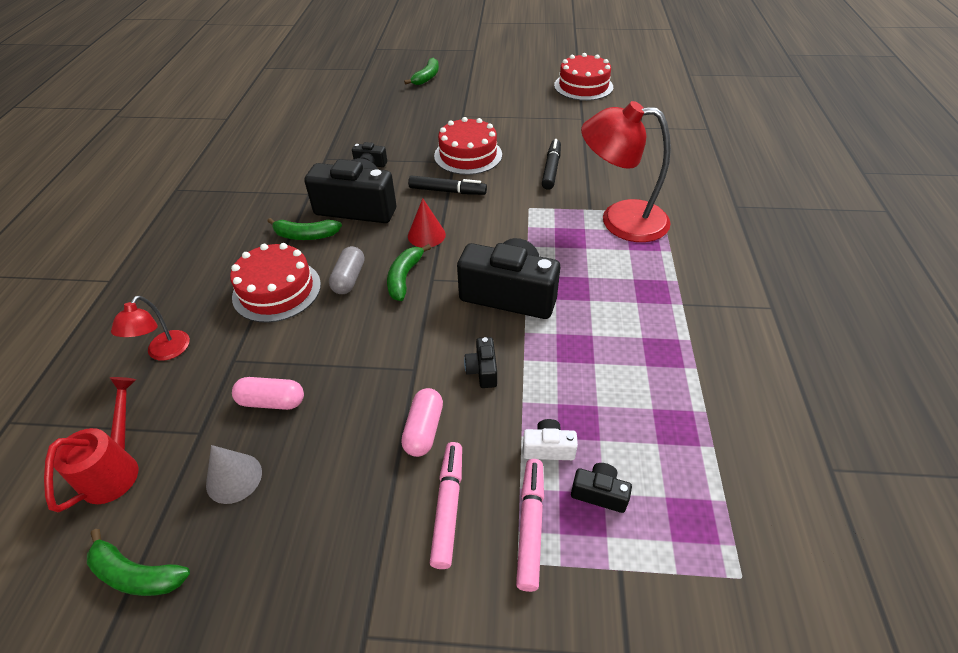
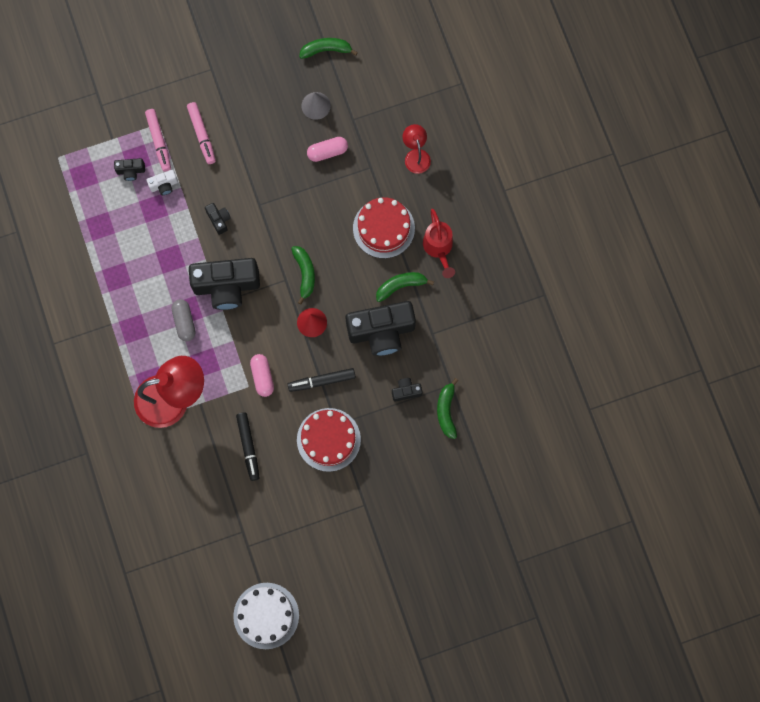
camera: 155 degrees right, 30 degrees up
(116, 468) = (379, 86): red watering can -> red watering can (439, 249)
(349, 278) = (342, 258): grey capsule -> grey capsule (184, 322)
(423, 429) = (234, 169): pink capsule -> pink capsule (262, 377)
(427, 77) = (439, 569): green banana -> green banana (446, 411)
(583, 86) = (266, 615): red cake -> white cake

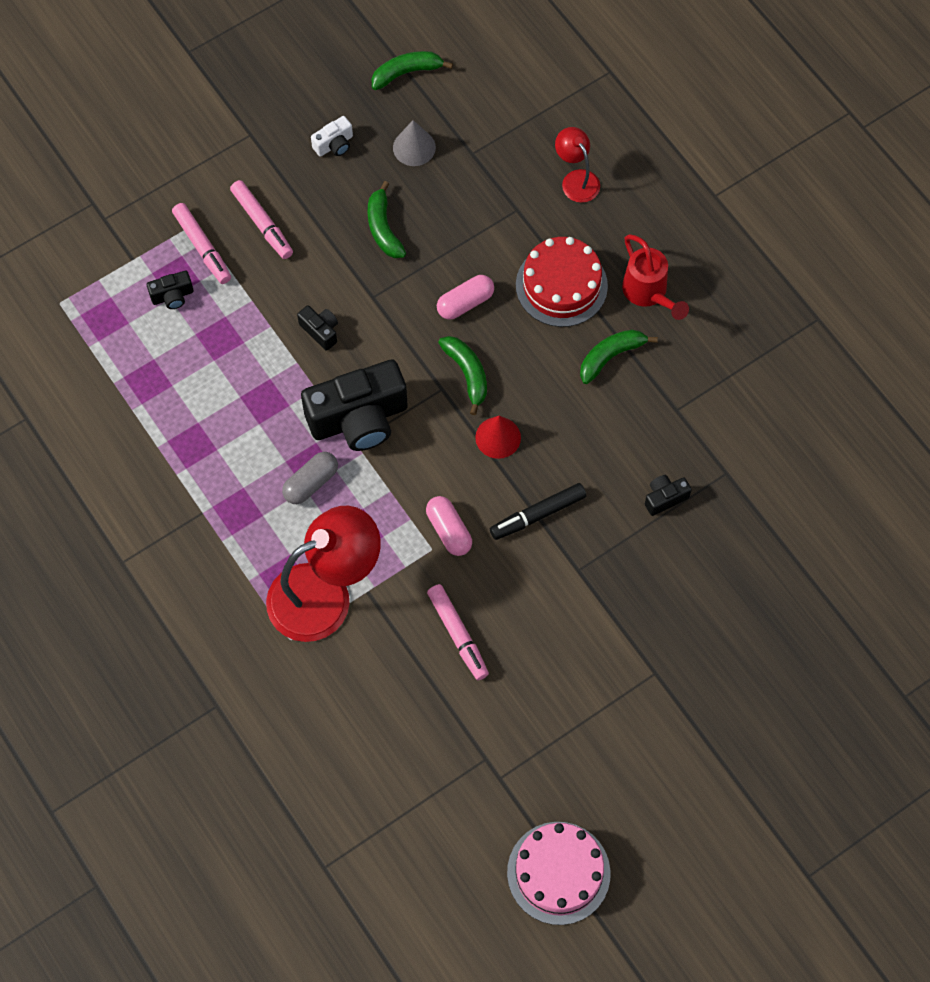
camera: 15 degrees left, 10 degrees down
(164, 185) = (226, 303): white camera -> white camera (334, 144)
(184, 322) = (311, 483): grey capsule -> grey capsule turned 75 degrees clockwise
(248, 447) = (458, 634): black marker -> pink marker
(266, 615) = (558, 873): white cake -> pink cake
(327, 152) = (449, 204): pink capsule -> pink capsule (465, 303)
(328, 439) = (573, 594): red cake -> none
(381, 332) = (603, 425): black camera -> none
(446, 411) = (732, 510): green banana -> green banana (383, 228)

